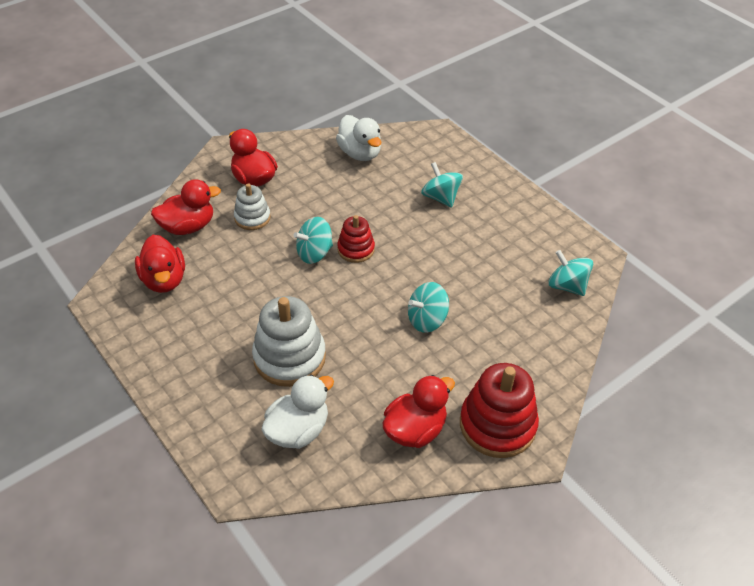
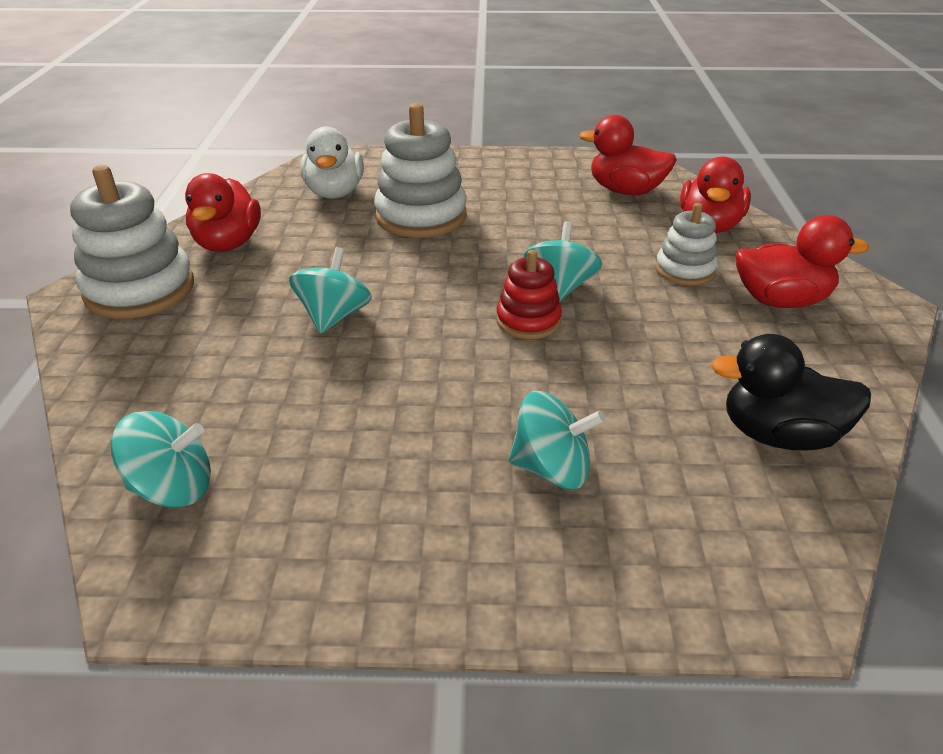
camera: 130 degrees right, 10 degrees down
(360, 153) = (779, 435): white duck -> black duck
(497, 425) = (140, 290): red stacking toy -> white stacking toy

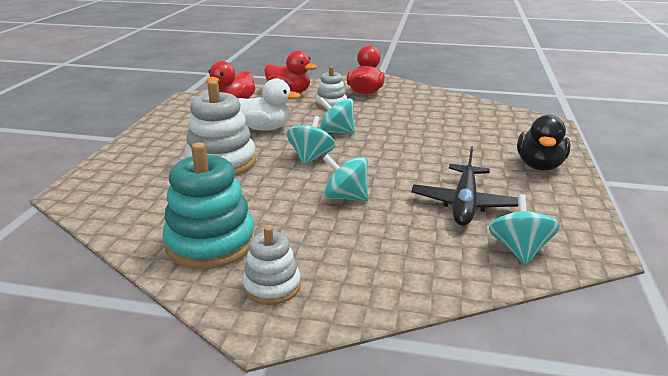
camera: 80 degrees left, 10 degrees down
(140, 290) = (272, 286): white stacking toy -> white stacking toy, size x0.58
(228, 243) = (211, 243): red duck -> turquoise stacking toy
(319, 431) = (464, 204): none -> black plane
(335, 193) = (151, 193): white duck -> white duck (265, 128)
(528, 321) = (367, 143): red stacking toy -> none
(552, 468) = (487, 150): turquoise spinning top -> turquoise spinning top (311, 157)
(779, 435) = (461, 109): black duck -> black duck (539, 166)

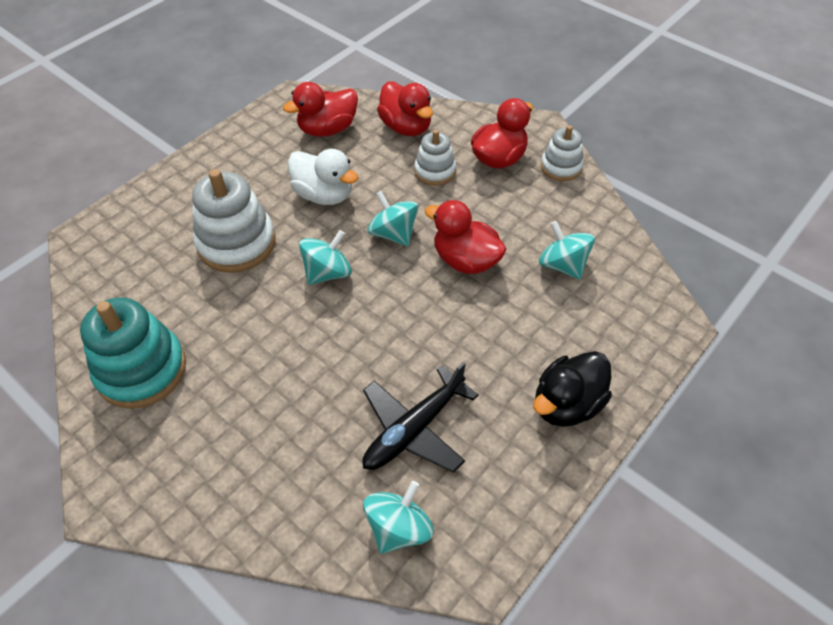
camera: 30 degrees right, 25 degrees up
(272, 286) = (147, 455): white stacking toy -> white stacking toy (561, 167)
(345, 197) = (306, 359): turquoise spinning top -> turquoise spinning top (562, 265)
(398, 131) = (465, 260): none -> red duck

